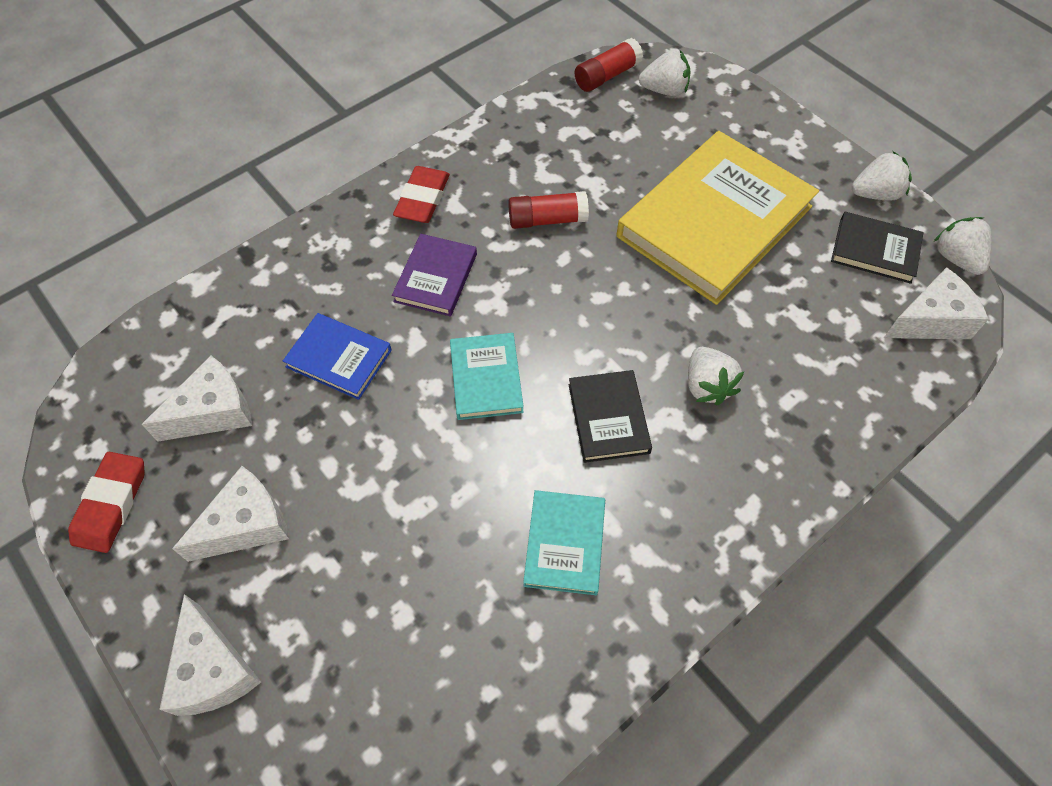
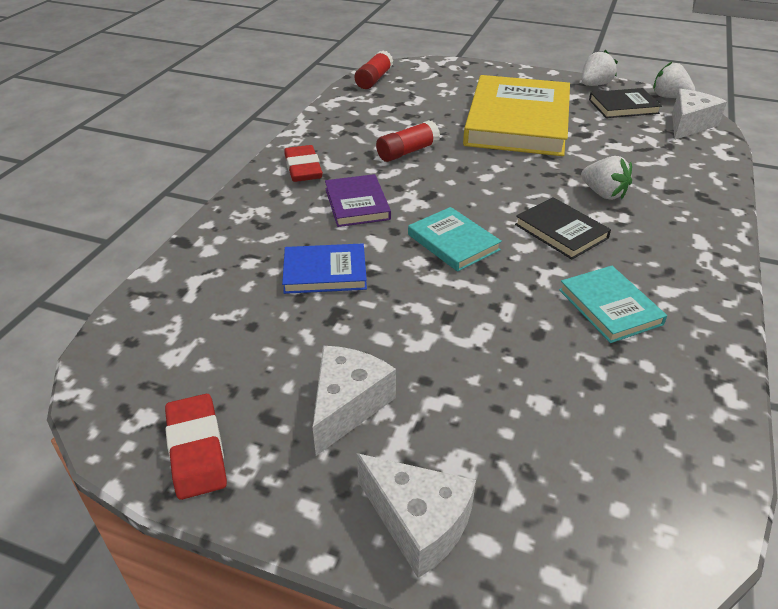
camera: 30 degrees left, 20 degrees down
(214, 411) = (243, 344): white cheese -> none
(664, 90) = (419, 76): white strawberry -> none

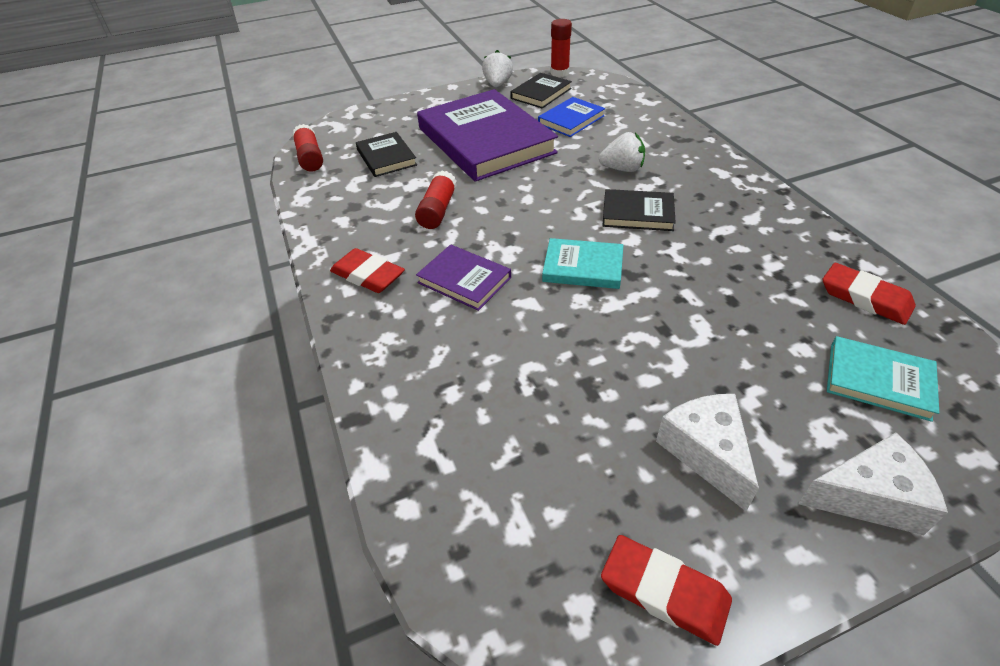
camera: 40 degrees left, 5 degrees up
(325, 272) = (528, 357): blue book -> blue book (571, 120)
(425, 101) = (386, 157): none -> black book
(518, 121) = (486, 140): yellow book -> purple book
(609, 307) = (741, 251): turquoise book -> turquoise book (878, 381)
(669, 97) = (559, 73): white strawberry -> red glue stick
(674, 410) = (865, 298): none -> red eraser
(689, 124) = (600, 89): white cheese -> none

